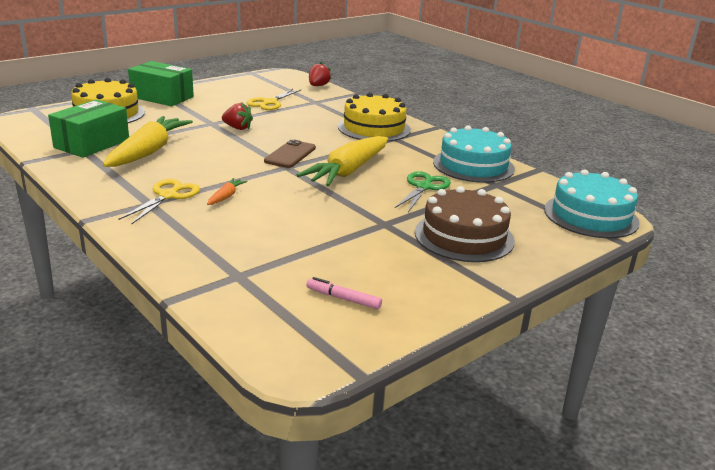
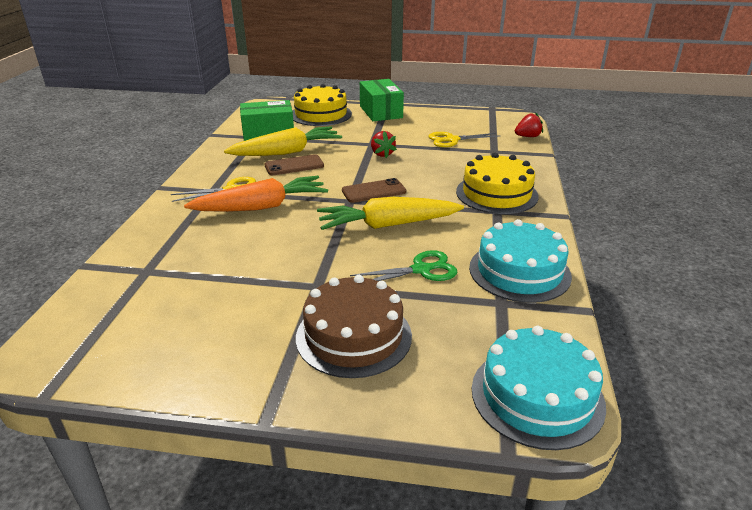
camera: 50 degrees right, 5 degrees up
(181, 159) = (294, 166): none -> brown phone
(226, 196) = (261, 207): orange carrot -> orange carrot, size x2.38
(343, 299) = (159, 330): pink marker -> none

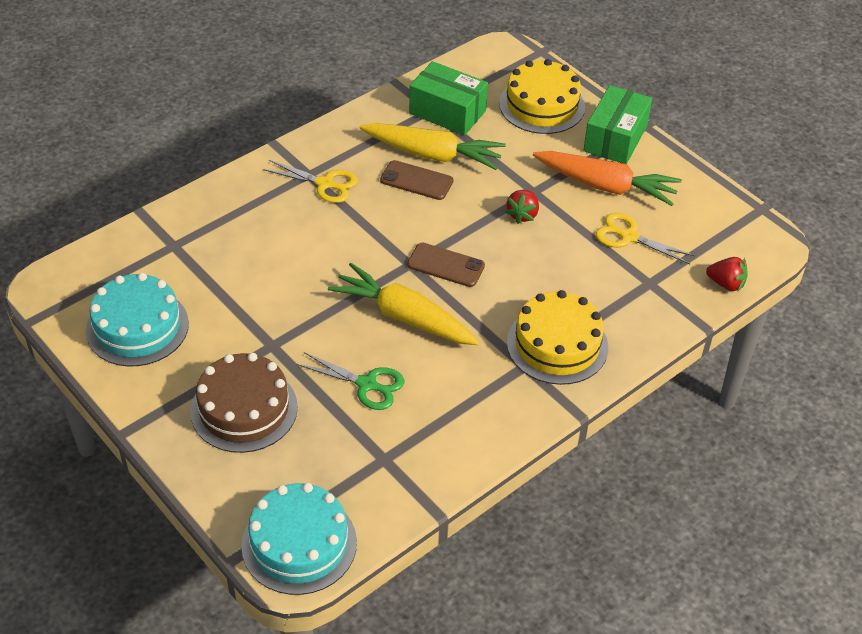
camera: 40 degrees right, 15 degrees up
(261, 207) = (326, 223): orange carrot -> orange carrot (605, 186)
(519, 271) = (442, 442): turquoise cake -> turquoise cake (137, 327)

